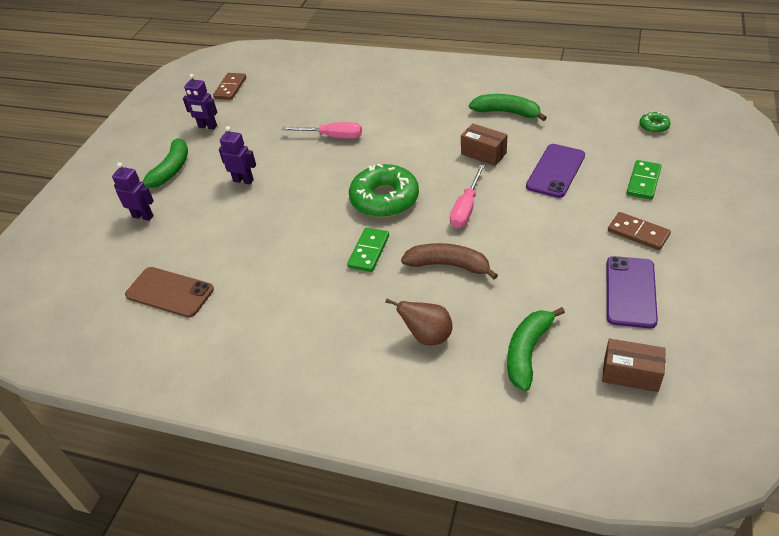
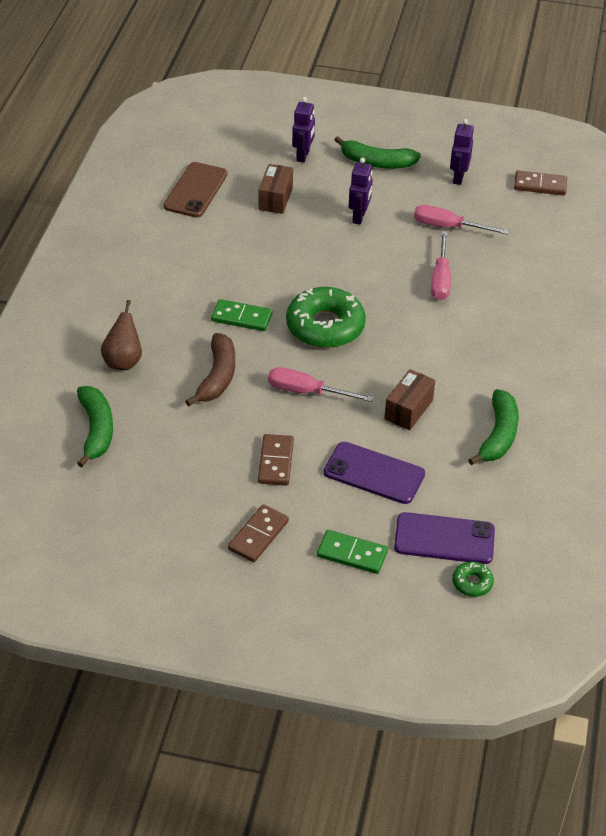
camera: 80 degrees right, 0 degrees up
(269, 132) = (448, 227): none -> pink screwdriver
(527, 352) = (96, 430): green banana -> green banana turned 60 degrees clockwise
(552, 225) = (275, 462): none -> brown domino
(630, 292) = (167, 516): purple phone -> purple phone (444, 539)
(630, 374) = (60, 501): brown box -> brown box (275, 198)

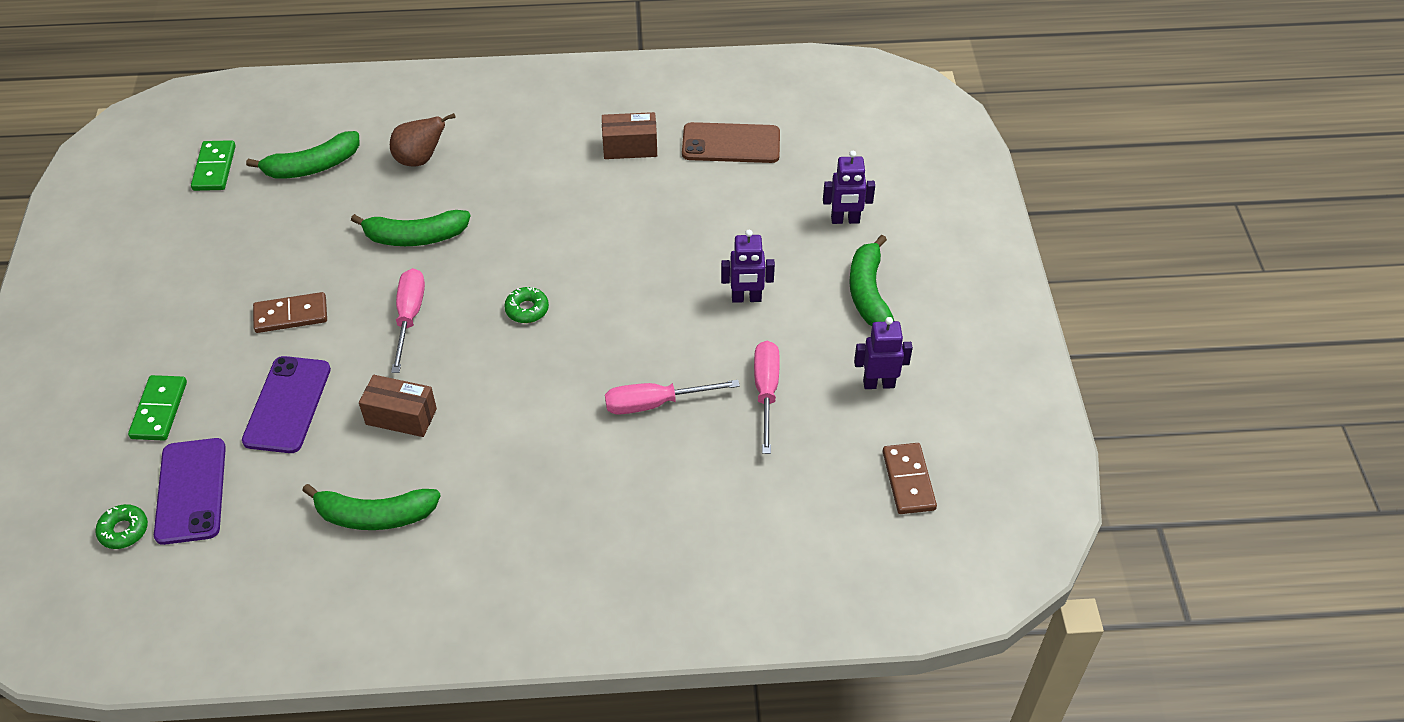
camera: 75 degrees right, 5 degrees up
(217, 376) = (415, 237): brown banana -> green banana
(242, 317) = (519, 234): green domino -> green domino (214, 168)
(258, 535) = (179, 325): brown domino -> none
(275, 198) = (747, 214): brown box -> brown box (630, 147)
(325, 326) = (527, 309): green donut -> green donut, size x0.45

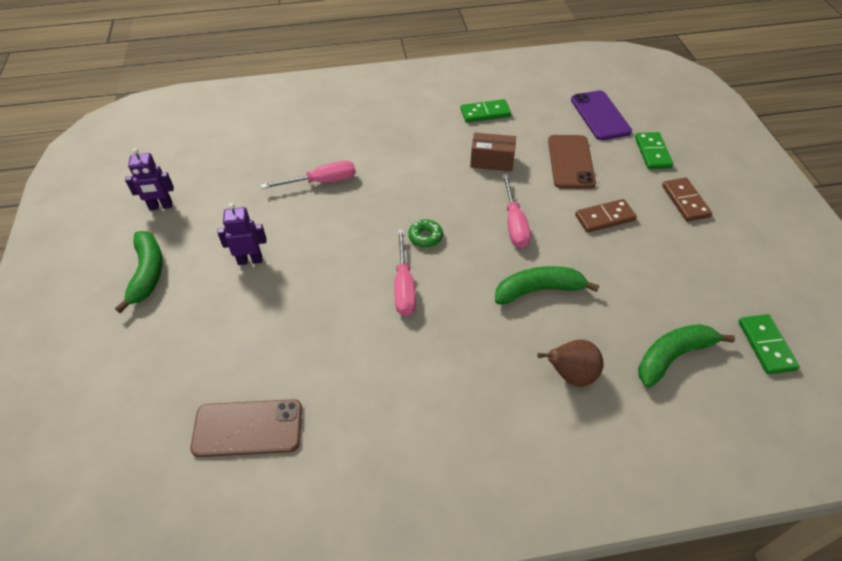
camera: 175 degrees right, 0 degrees up
(124, 530) = (624, 97): green donut -> none
(287, 405) = (570, 162): purple phone -> brown phone
(375, 515) = (485, 113): green banana -> green domino
(630, 147) = (357, 412): brown box -> none
(766, 392) = (243, 195): pink screwdriver -> pink screwdriver (404, 286)
(845, 220) = (148, 342): purple robot -> none
(908, 480) = (159, 153): brown domino -> brown domino (685, 201)

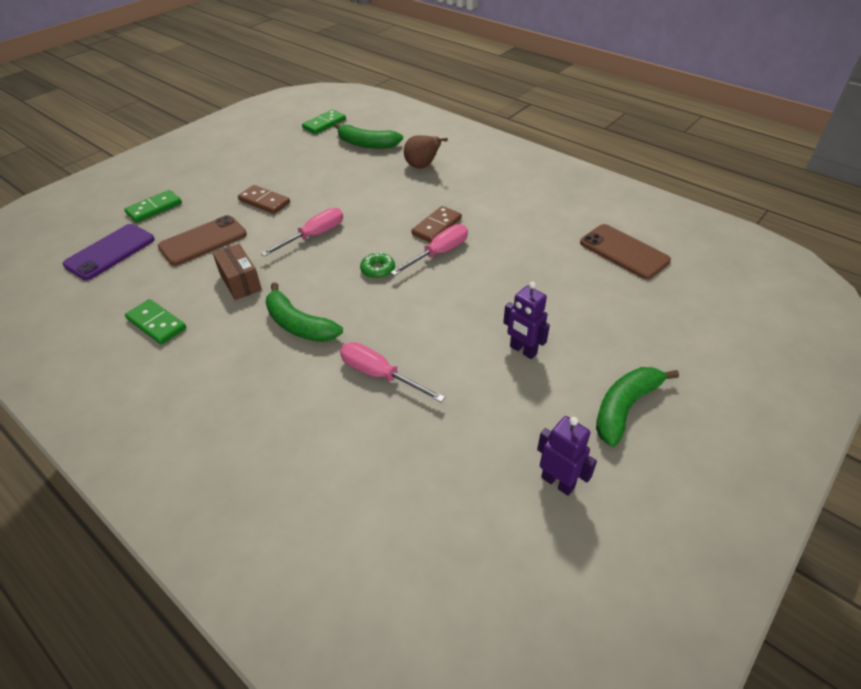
camera: 130 degrees left, 5 degrees down
(538, 290) = (370, 200): green banana -> green banana (299, 325)
(685, 201) = (211, 178): brown domino -> brown domino (437, 226)

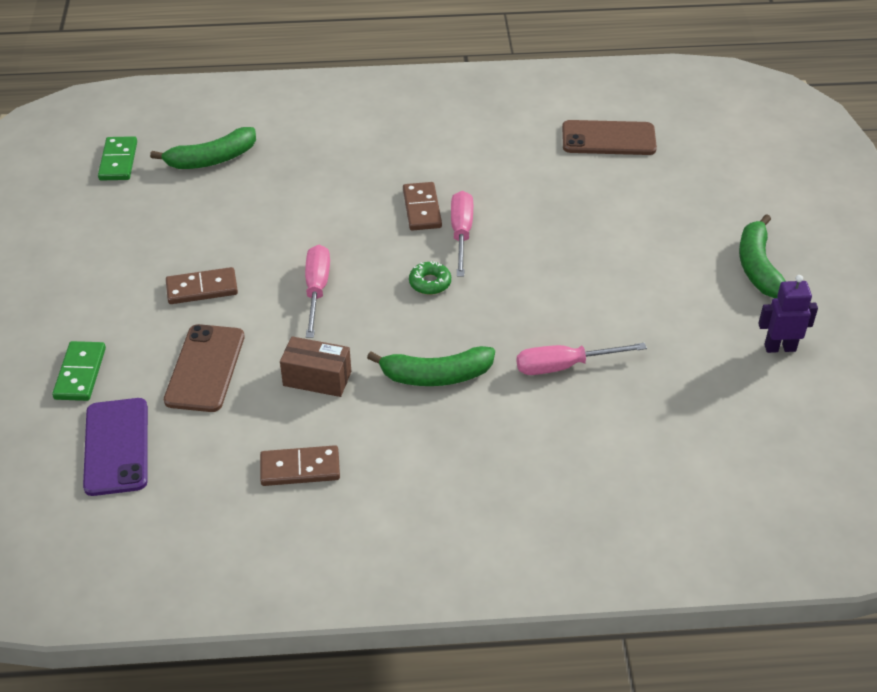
camera: 45 degrees left, 0 degrees up
(156, 324) = (300, 468): green domino -> brown domino
(422, 166) = (314, 153): brown pear -> none
(523, 350) = (641, 272): purple robot -> none

